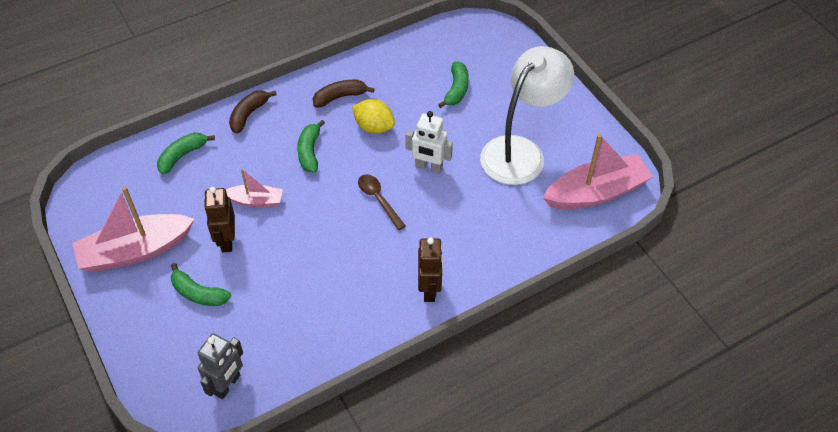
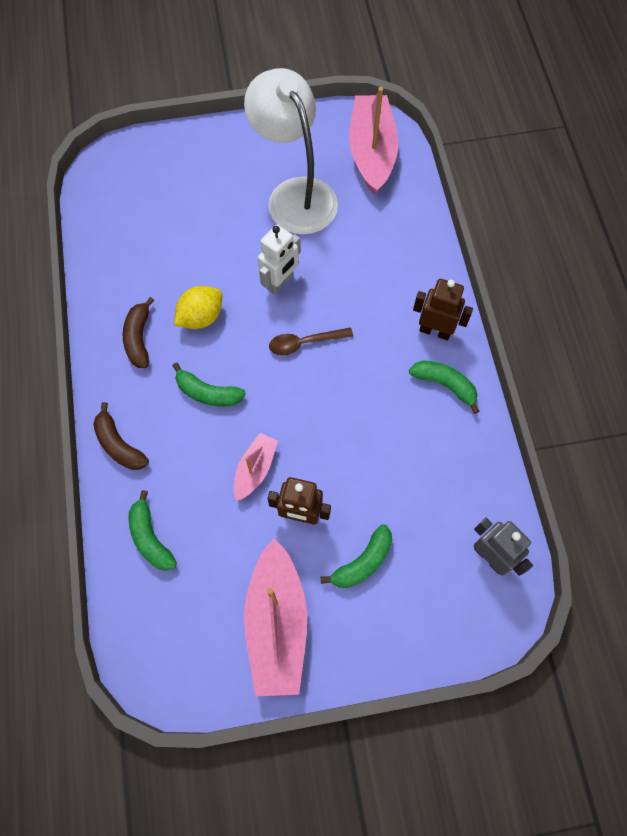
camera: 70 degrees left, 15 degrees up
(456, 90) = (184, 222): green banana -> green banana (445, 385)

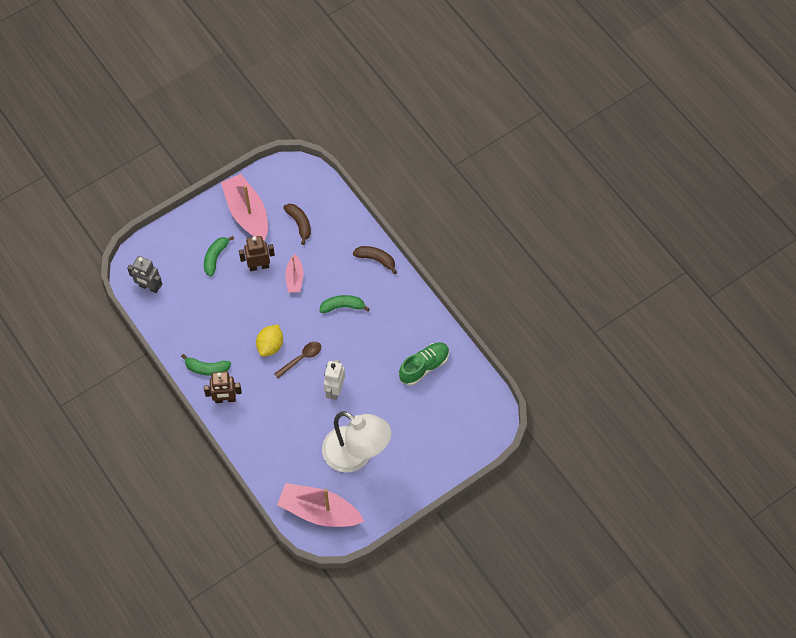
camera: 155 degrees right, 5 degrees down
(139, 338) = (401, 320): brown banana -> brown banana (299, 224)
(147, 264) = (424, 367): none -> green shoe
(150, 537) = (332, 224): green banana -> none
(201, 317) = (371, 348): yellow lemon -> yellow lemon (270, 346)
(371, 152) = (319, 511): pink boat -> pink boat turned 135 degrees clockwise

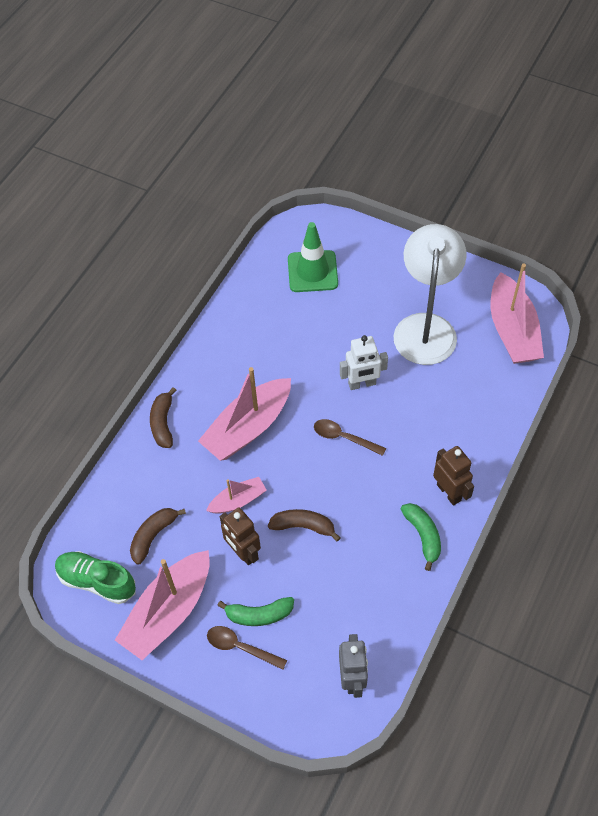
camera: 115 degrees left, 5 degrees down
(203, 240) = (240, 647): none -> brown spoon
(255, 306) = (303, 526): none -> brown banana
(270, 346) = (348, 479): yellow lemon -> none
(343, 306) = (248, 427): green banana -> pink boat
(424, 367) = (279, 313): green shoe -> green shoe (97, 581)
(448, 406) = (312, 271): none -> green traffic cone

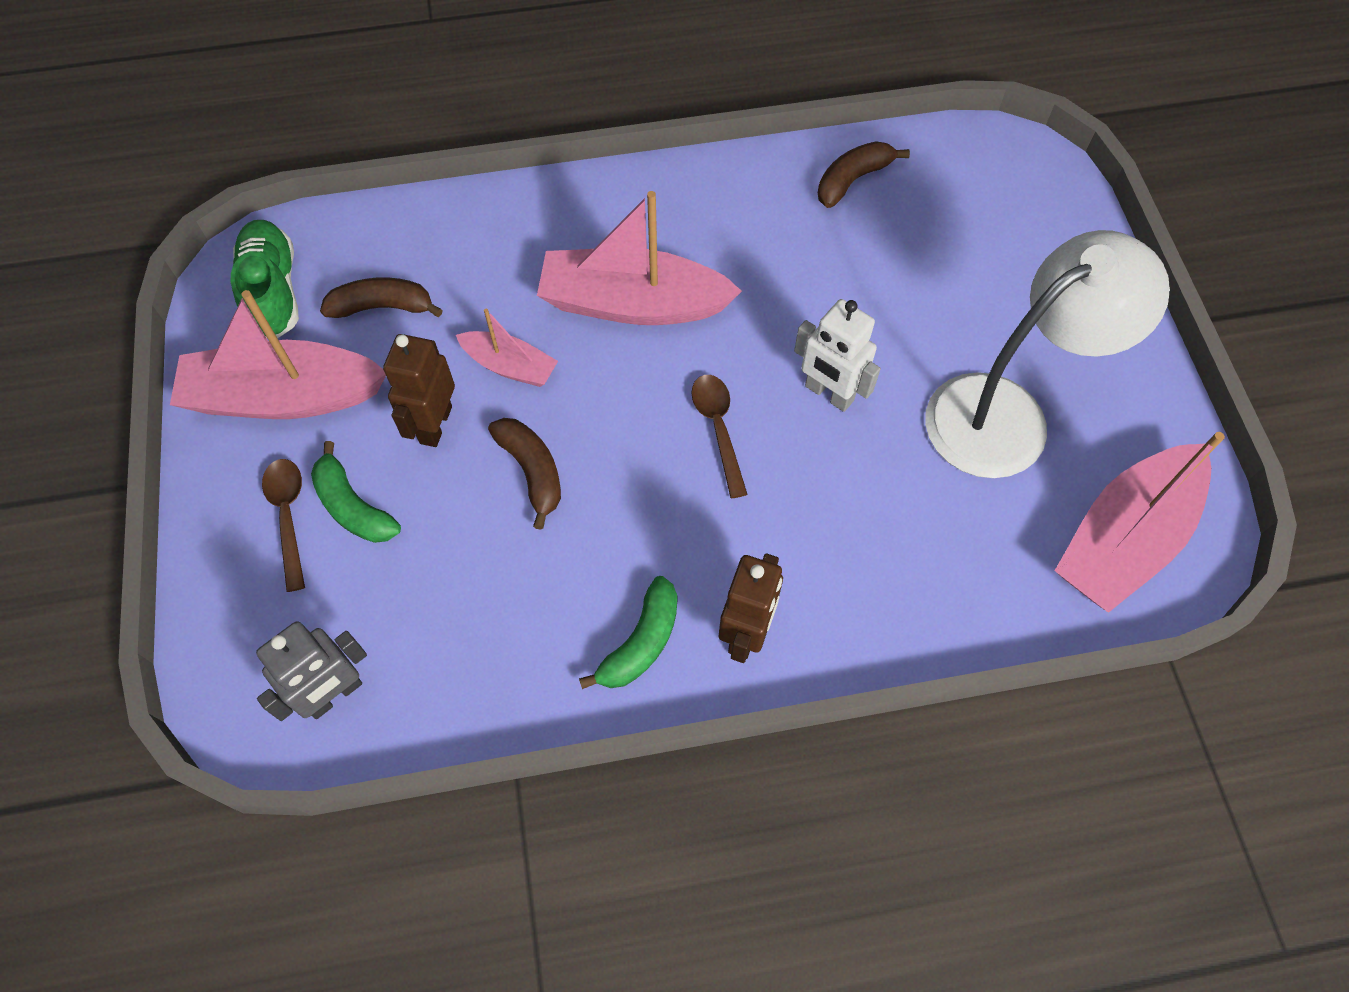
camera: 50 degrees right, 5 degrees up
(163, 423) = (557, 206): brown banana -> brown banana (852, 180)
(312, 271) = (956, 213): green traffic cone -> none

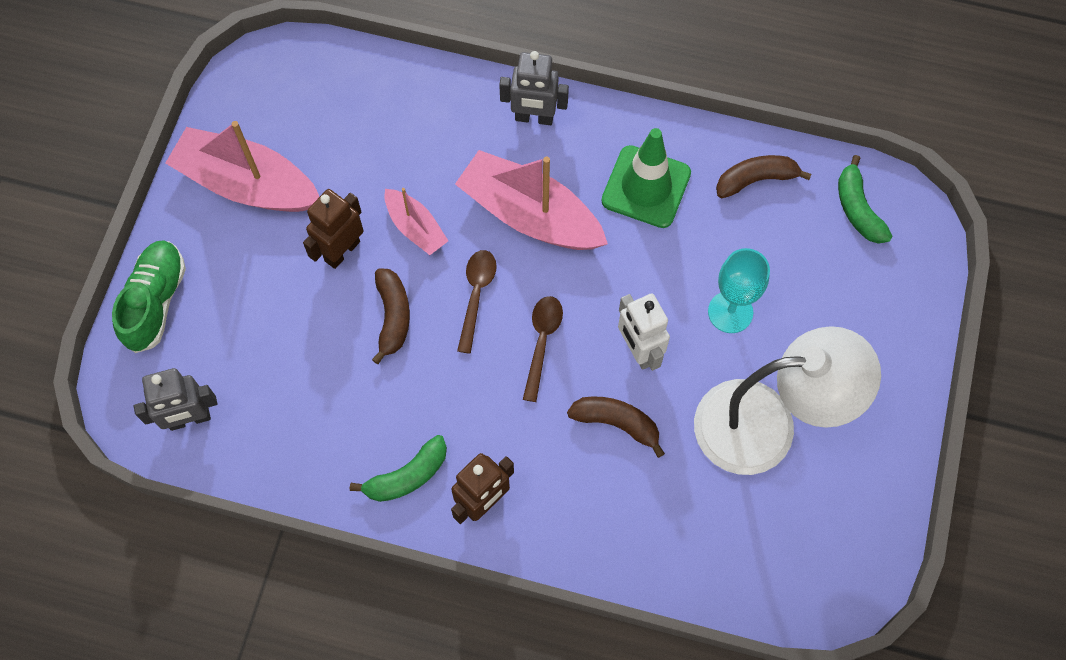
camera: 25 degrees right, 5 degrees up
(273, 291) = (274, 95): green shoe -> green shoe (155, 302)
(288, 516) = (213, 277): brown spoon -> brown spoon (476, 295)
(353, 506) = (258, 289): green banana -> green banana (857, 209)
(383, 307) = (346, 140): brown banana -> brown banana (617, 423)
(585, 207) = (534, 118): none -> grey robot
(743, 229) = (646, 187): none -> green traffic cone
(902, 316) = (730, 312): none -> turquoise goblet
(1123, 539) = (797, 559): pink boat -> none

